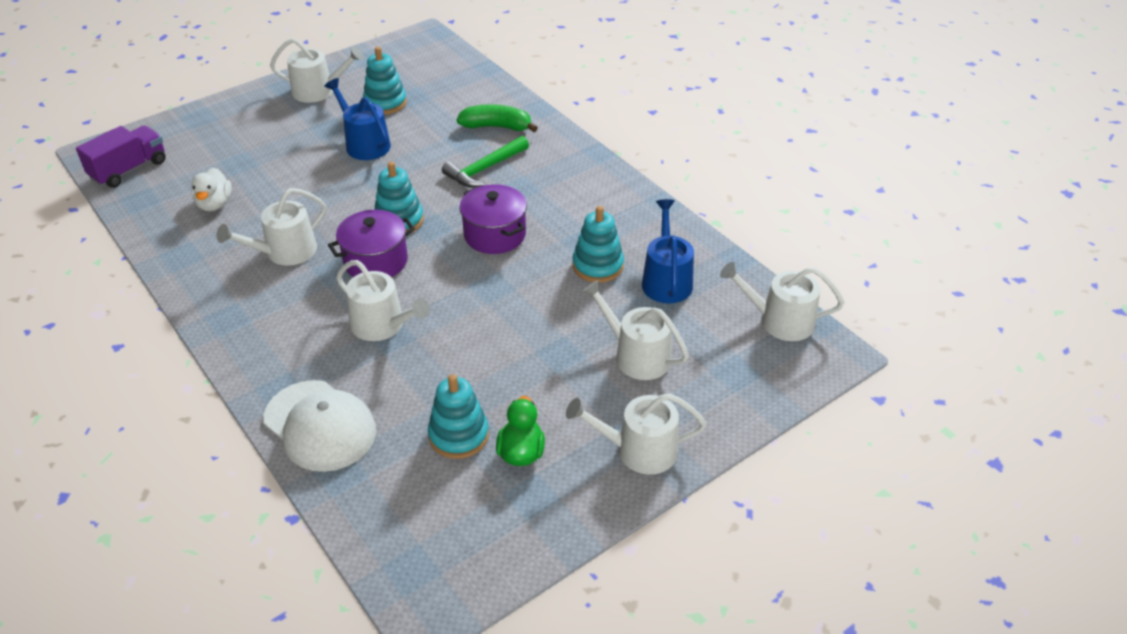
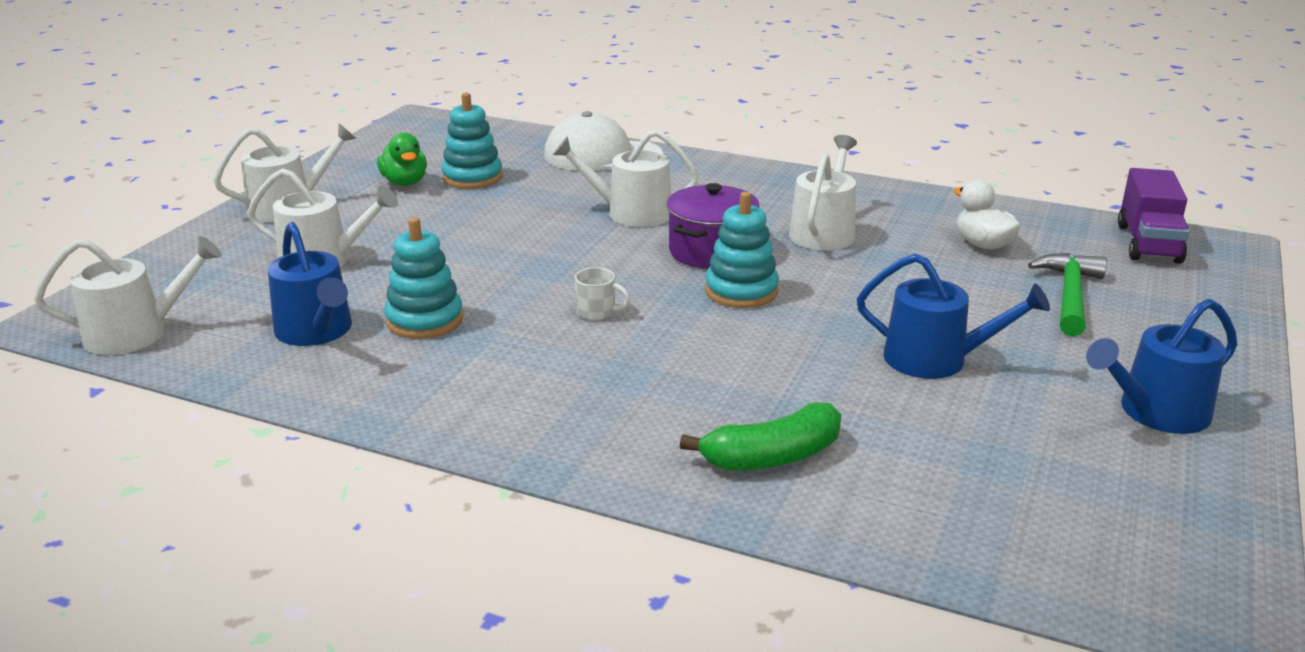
camera: 150 degrees right, 15 degrees down
(318, 91) = (1156, 412): white watering can -> blue watering can
(385, 103) = (1019, 432): turquoise stacking toy -> none
(484, 169) = (707, 383): green hammer -> green hammer (1069, 295)
(495, 235) = (597, 312): purple pot -> white mug

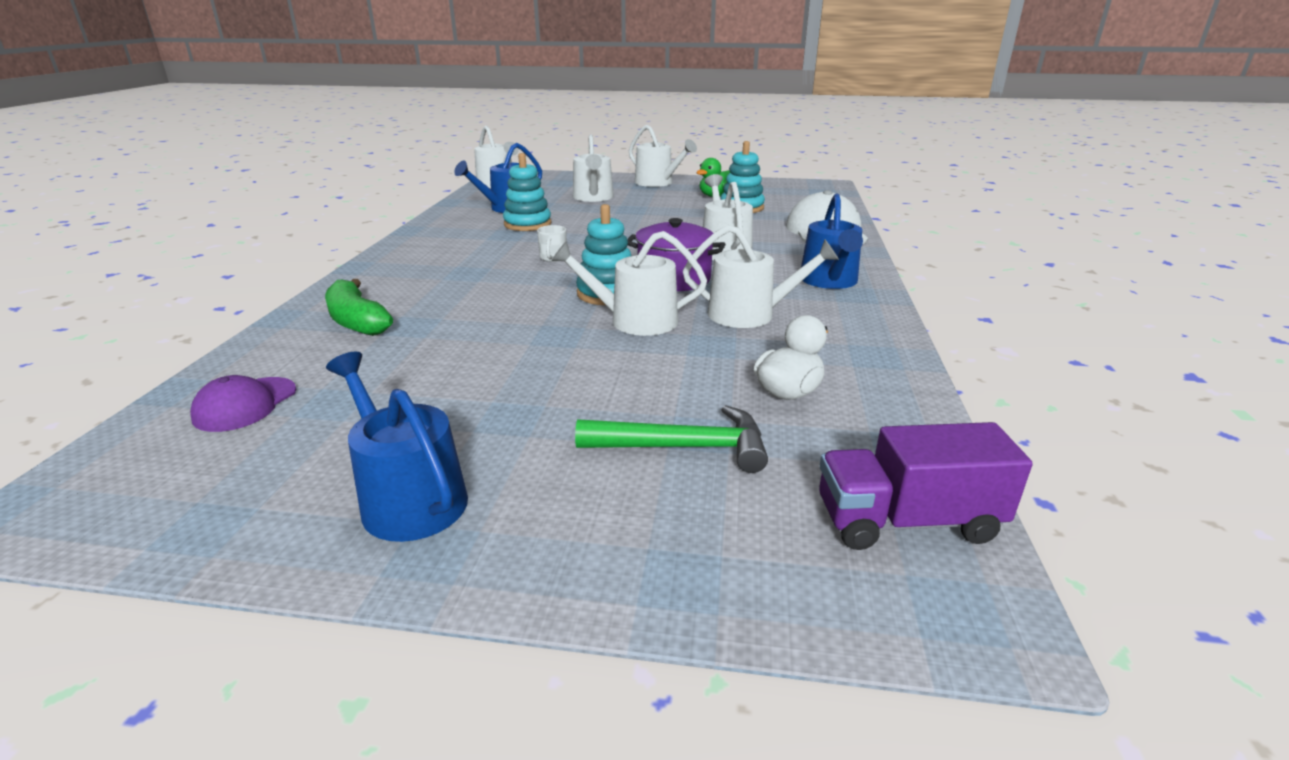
camera: 75 degrees right, 0 degrees up
(823, 285) = (635, 321): none -> white watering can
(935, 359) = (508, 373): blue watering can -> blue watering can (829, 281)
(997, 519) = (245, 404): none -> purple cap

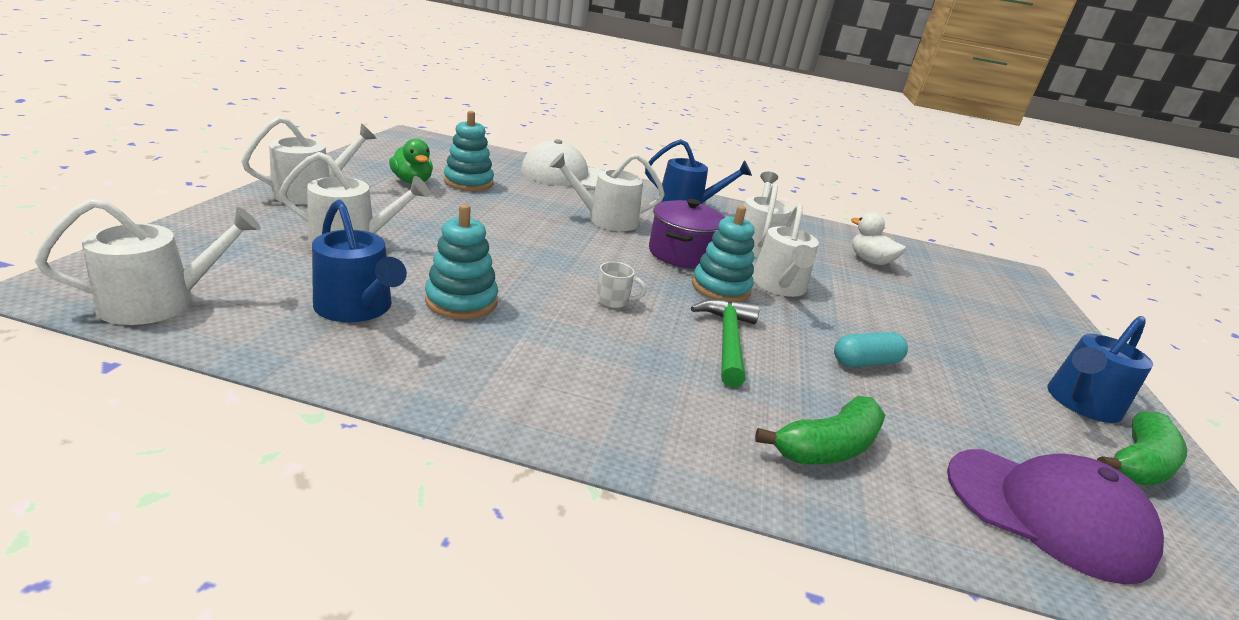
camera: 90 degrees left, 0 degrees up
(245, 404) = (1046, 512): purple cap -> purple cap, size x1.74
(278, 503) = (1138, 463): none -> green banana
(483, 351) = (865, 362): none -> turquoise capsule
(684, 447) = (952, 303): green hammer -> green hammer (727, 340)
(907, 521) = (973, 267): purple truck -> none

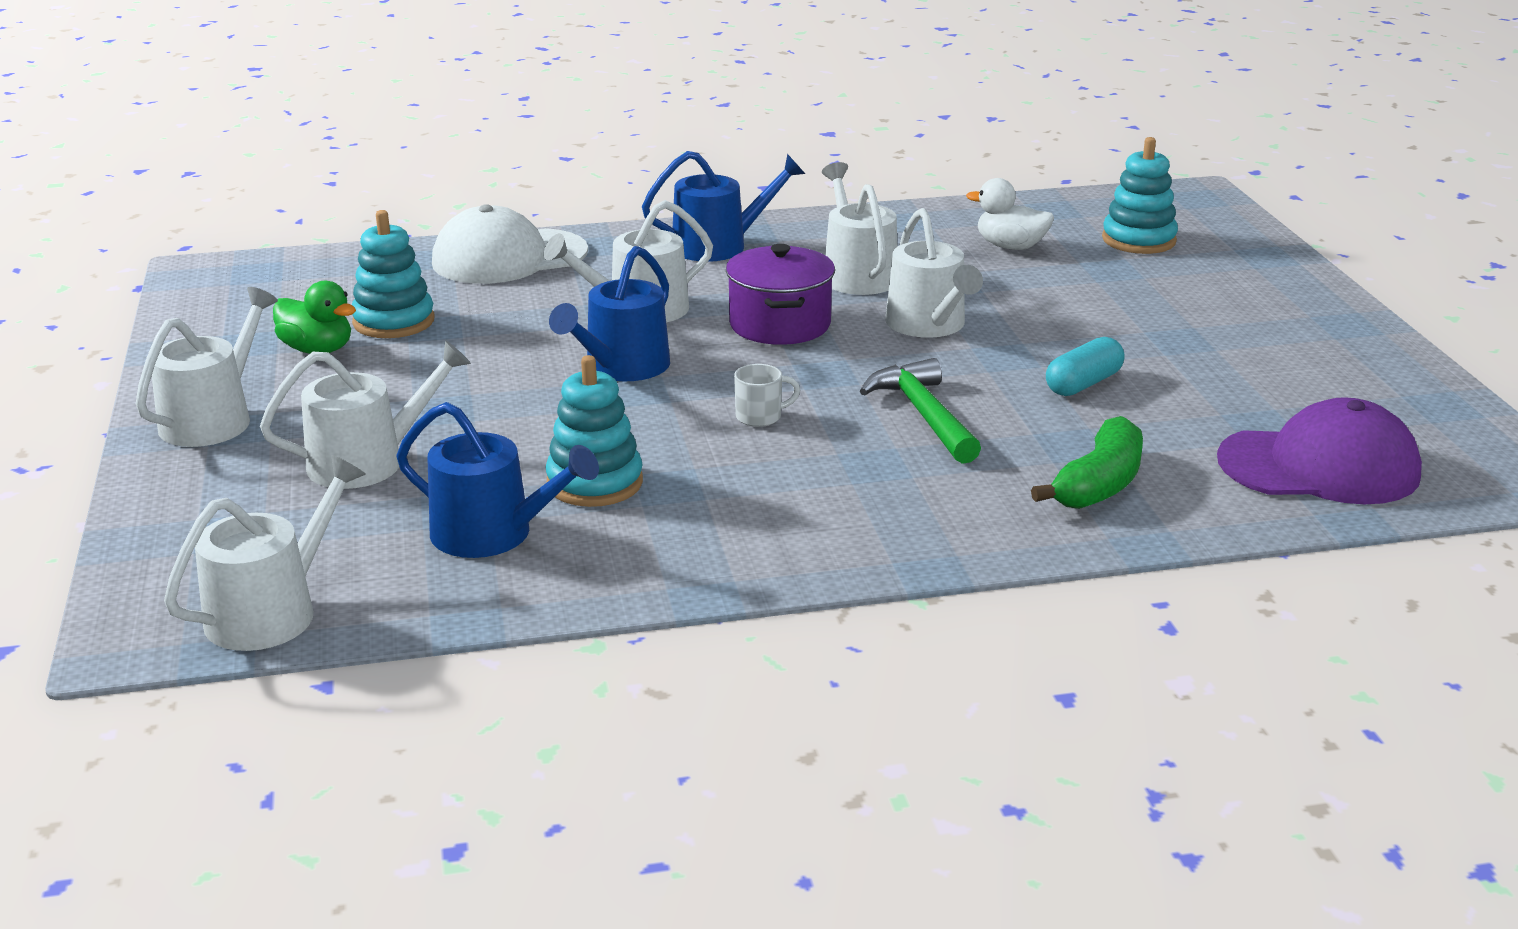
camera: 20 degrees left, 0 degrees up
(720, 288) = (864, 353): turquoise stacking toy -> turquoise stacking toy (1138, 240)
(1080, 403) = (1317, 347): blue watering can -> blue watering can (621, 367)
(1138, 463) = (1388, 390): green banana -> none

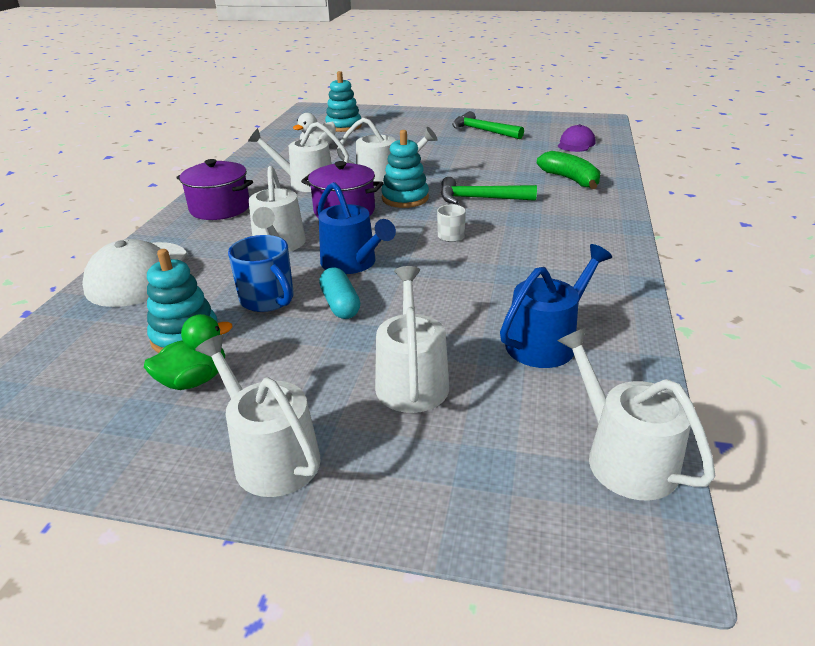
camera: 65 degrees left, 5 degrees up
(495, 341) = (268, 300): none -> blue mug
(595, 483) = (498, 296): turquoise stacking toy -> turquoise stacking toy (405, 198)
(718, 246) = (220, 208): blue watering can -> purple pot
(1083, 384) = (475, 163): turquoise capsule -> turquoise capsule (340, 304)
(1275, 361) = (482, 131): none -> green hammer
(1319, 466) = (576, 144): purple cap -> purple cap, size x0.57

